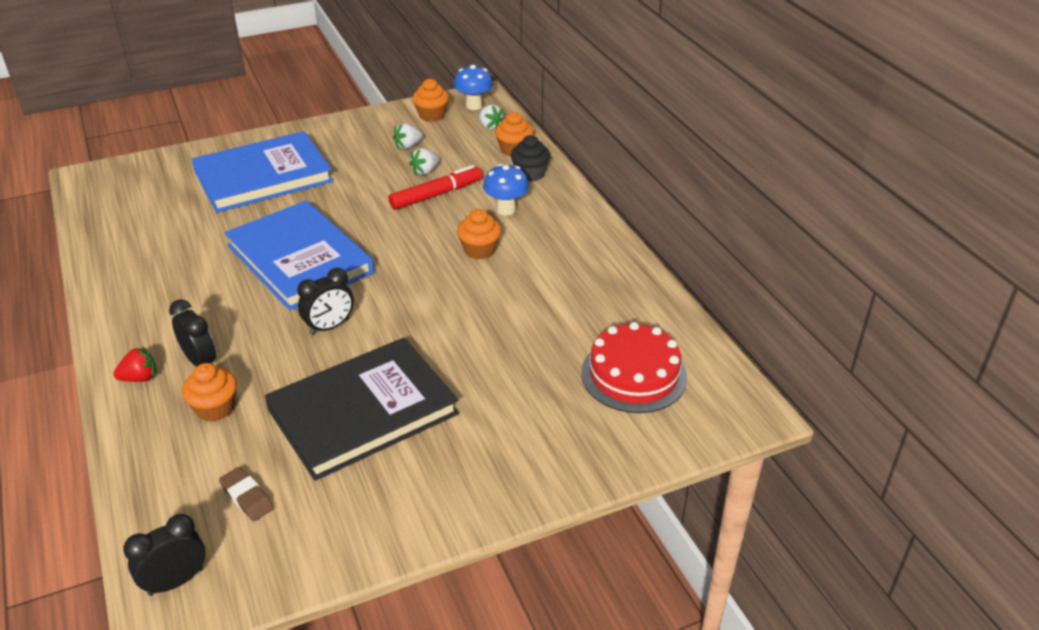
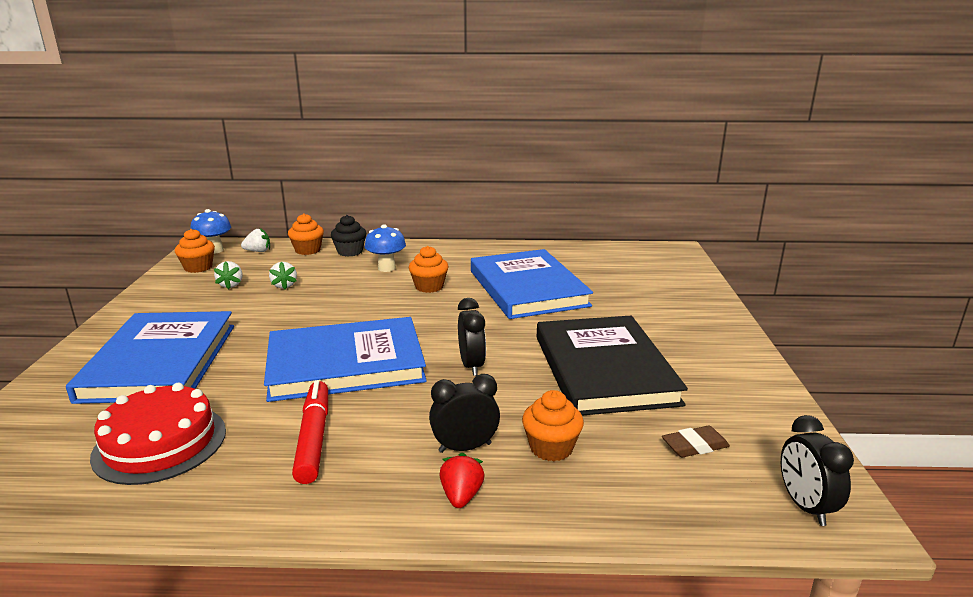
camera: 65 degrees left, 15 degrees down
(436, 195) = (328, 288): red marker -> red marker (314, 438)
(522, 314) = (527, 288): none -> blue book
(634, 375) = (622, 270): red cake -> red cake (160, 443)

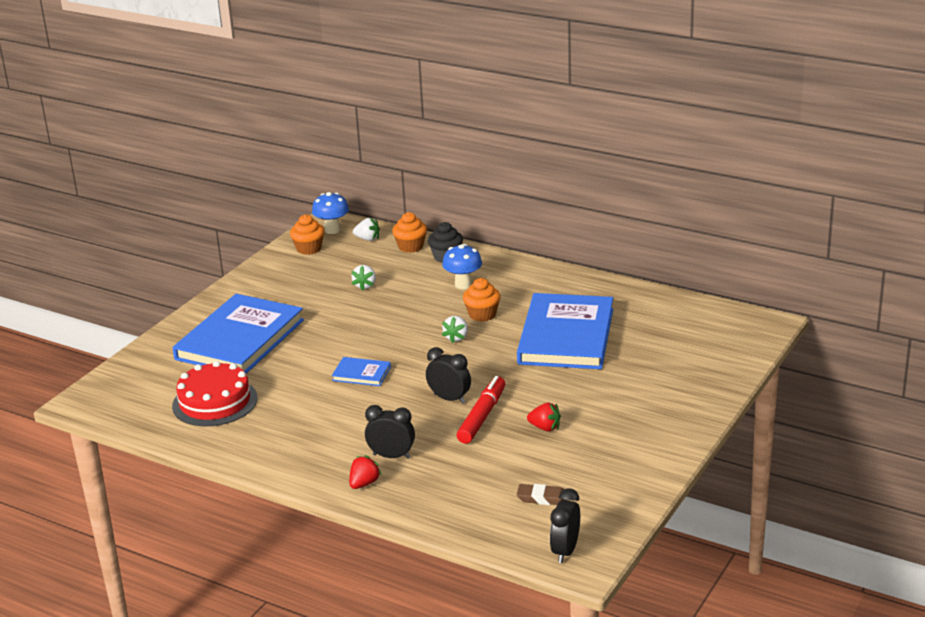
camera: 30 degrees right, 5 degrees up
(231, 285) = (324, 275): white strawberry -> white strawberry (456, 338)
(314, 438) = (304, 424): red marker -> red marker (482, 416)
(345, 364) = (361, 374): blue book -> blue book, size x0.42
(471, 365) = (449, 399): black clock -> black clock turned 75 degrees counterclockwise
(551, 448) = (446, 472): orange cupcake -> none
(604, 369) = (545, 428): black book -> red strawberry

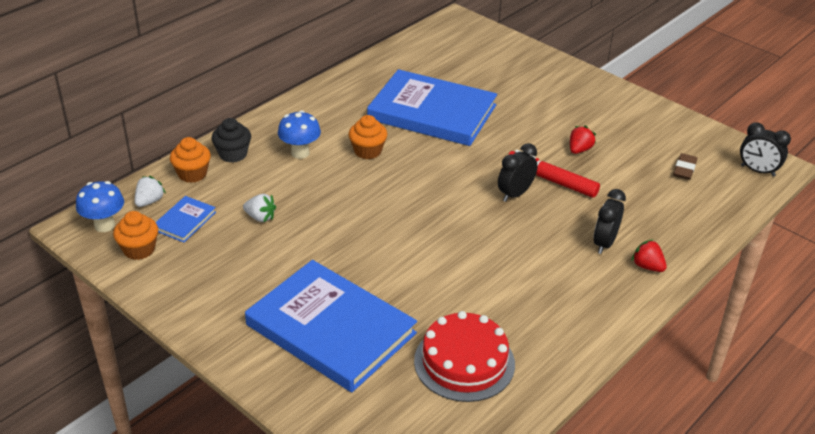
camera: 80 degrees left, 10 degrees up
(361, 374) = (447, 243): blue book -> blue book (185, 221)
(456, 338) = (404, 173): white strawberry -> none

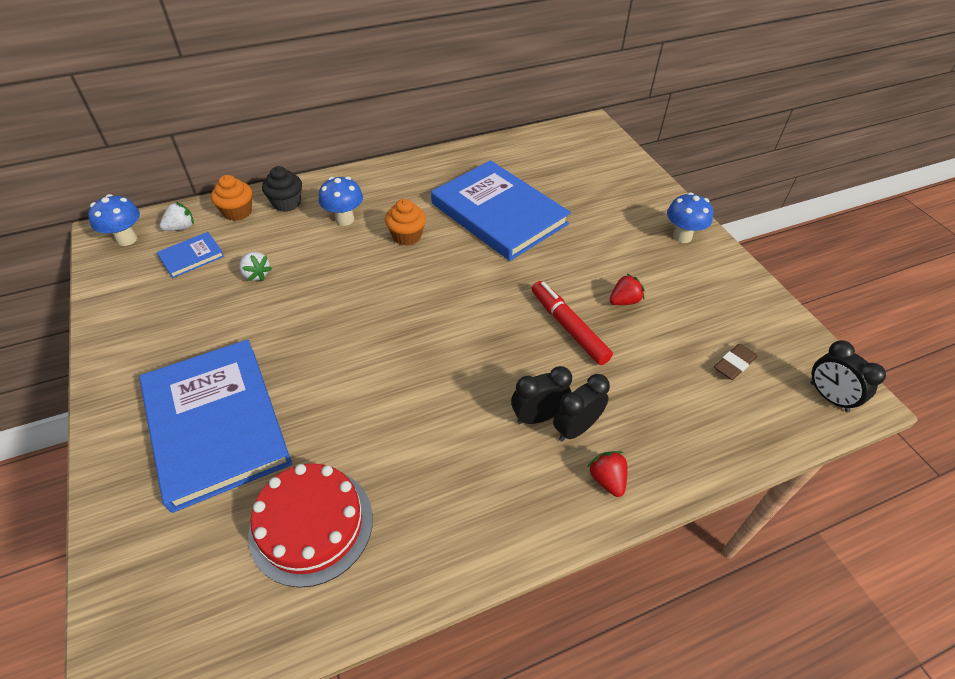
camera: 25 degrees right, 10 degrees up
(139, 249) = (131, 272): orange cupcake -> none
(515, 194) = (517, 331): black clock -> black clock (538, 416)
(591, 91) = (682, 236): none -> blue mushroom

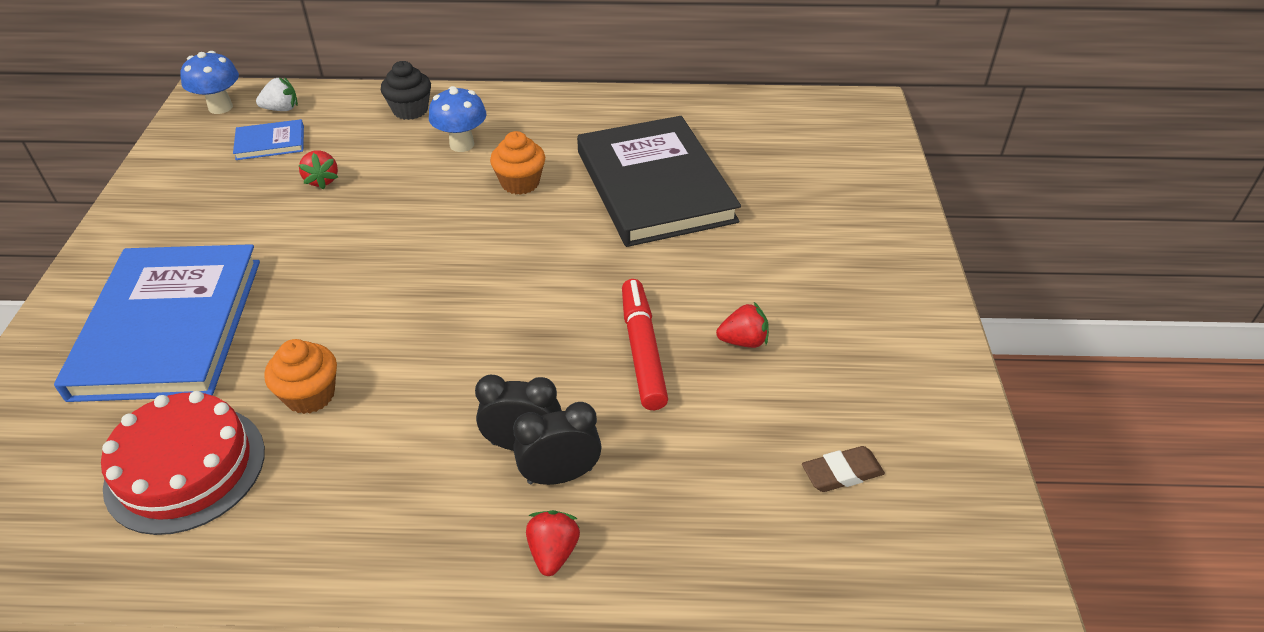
camera: 25 degrees right, 5 degrees down
(237, 212) = (351, 107): orange cupcake -> orange cupcake (310, 395)
(256, 274) = (322, 180): white strawberry -> red strawberry
(498, 214) = (654, 186): blue book -> black book
(682, 236) = (892, 282): blue mushroom -> none
(828, 397) = (958, 567): black clock -> none

